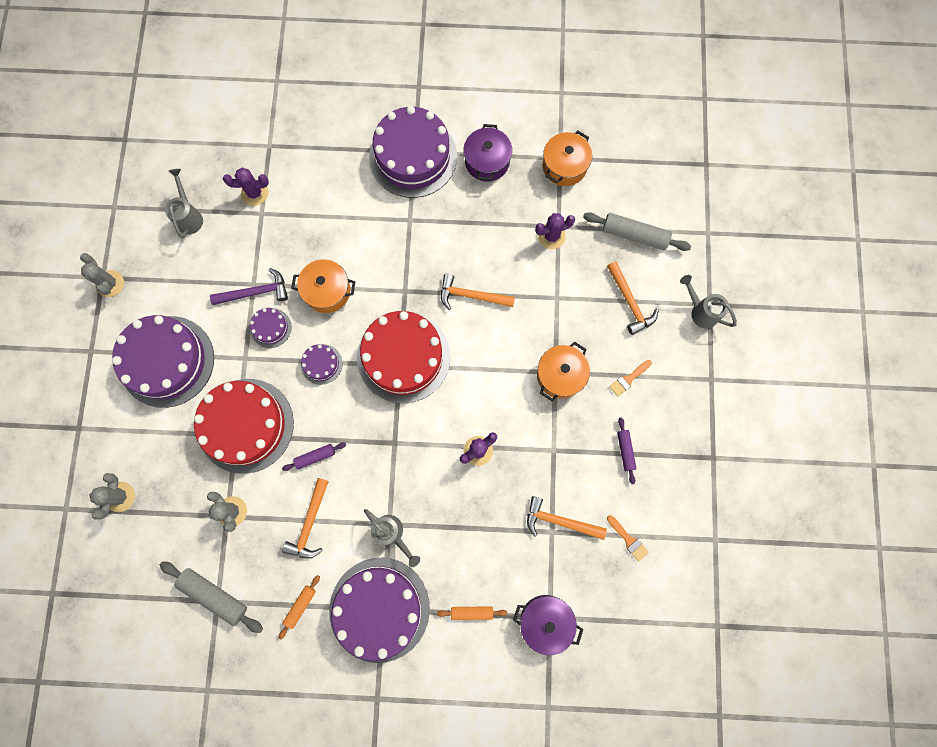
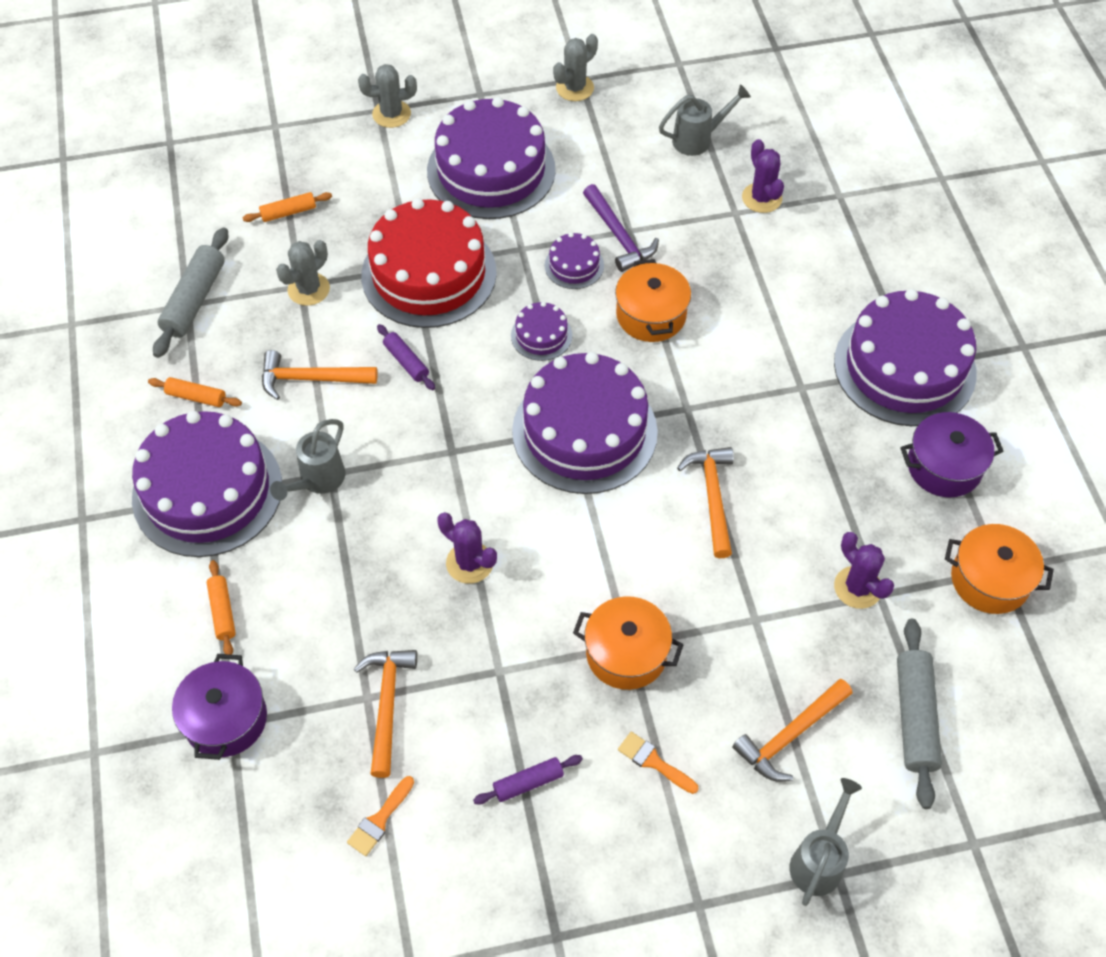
camera: 75 degrees right, 20 degrees down
(120, 496) = (302, 172): grey cactus -> grey cactus (391, 114)
(156, 513) = (288, 212): none -> orange rolling pin
(403, 357) = (584, 431): red cake -> purple cake

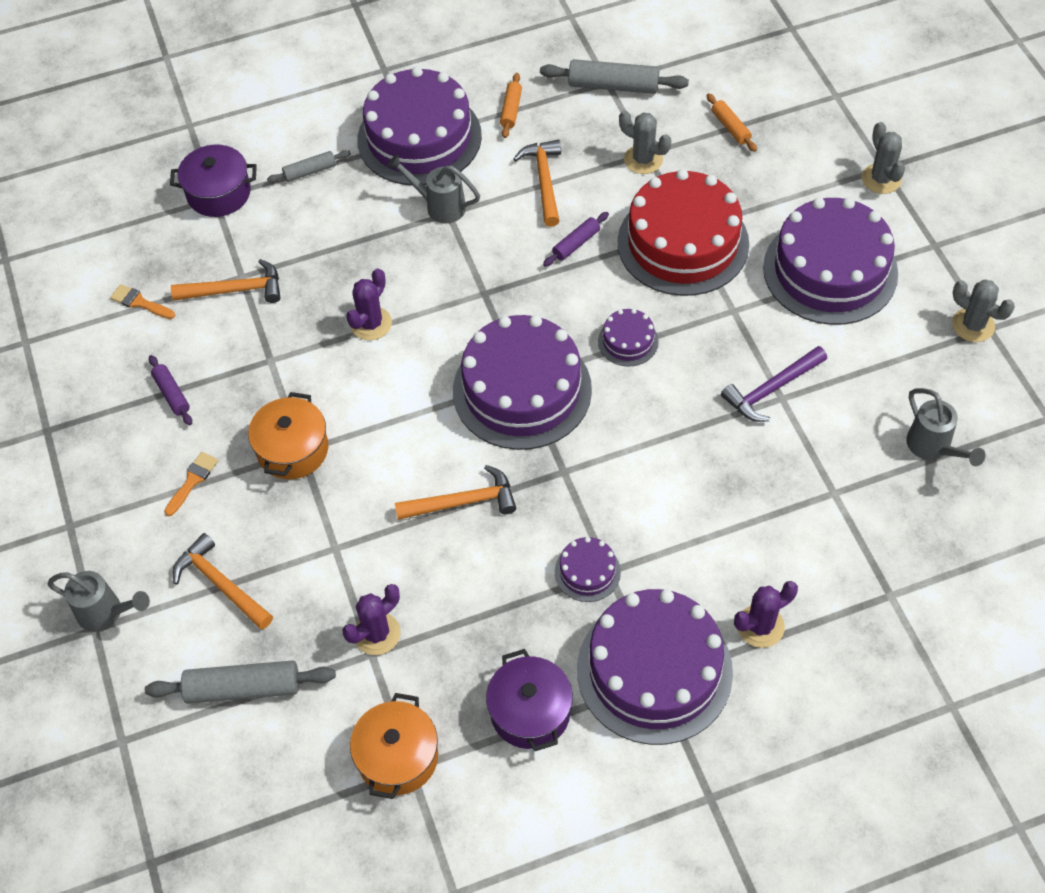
camera: 85 degrees right, 0 degrees up
(222, 612) = (310, 171): orange rolling pin -> grey rolling pin
(574, 265) = (722, 356): purple cake -> purple cake (587, 572)
(651, 315) = (673, 429): orange pot -> none
(761, 198) = (863, 516): purple cactus -> purple cactus (760, 626)

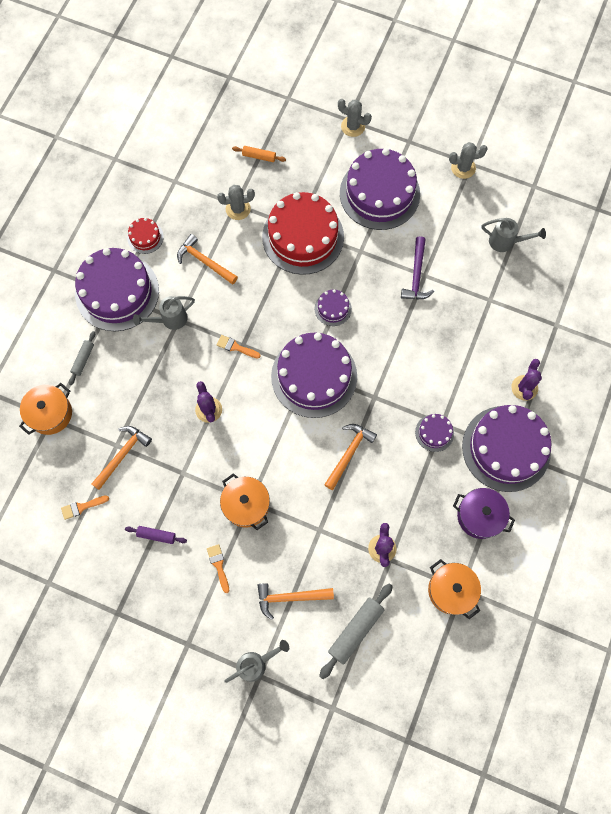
camera: 50 degrees left, 15 degrees up
(218, 193) = (50, 413): purple pot -> orange pot
(474, 289) = (236, 347): none -> orange brush
(511, 110) = (145, 237): orange rolling pin -> red cake
(576, 244) = (256, 281): purple rolling pin -> none
(613, 86) = (180, 181): grey rolling pin -> none

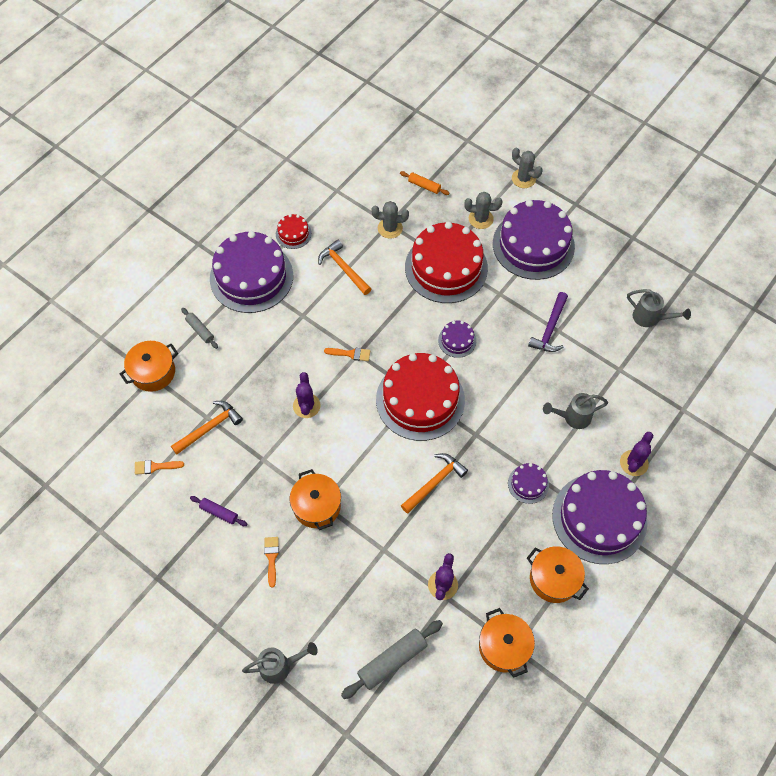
camera: 15 degrees right, 10 degrees down
(83, 359) = (200, 330): grey rolling pin -> grey rolling pin turned 75 degrees counterclockwise
(169, 320) = (294, 313): grey watering can -> grey watering can (572, 417)
(236, 347) = (350, 354): orange brush -> orange brush turned 150 degrees clockwise
(290, 597) = (334, 609): orange hammer -> none
(314, 376) = (420, 400): purple cake -> red cake
(463, 168) = (624, 240): grey cactus -> grey cactus (480, 219)
(479, 516) = (554, 579): purple pot -> orange pot

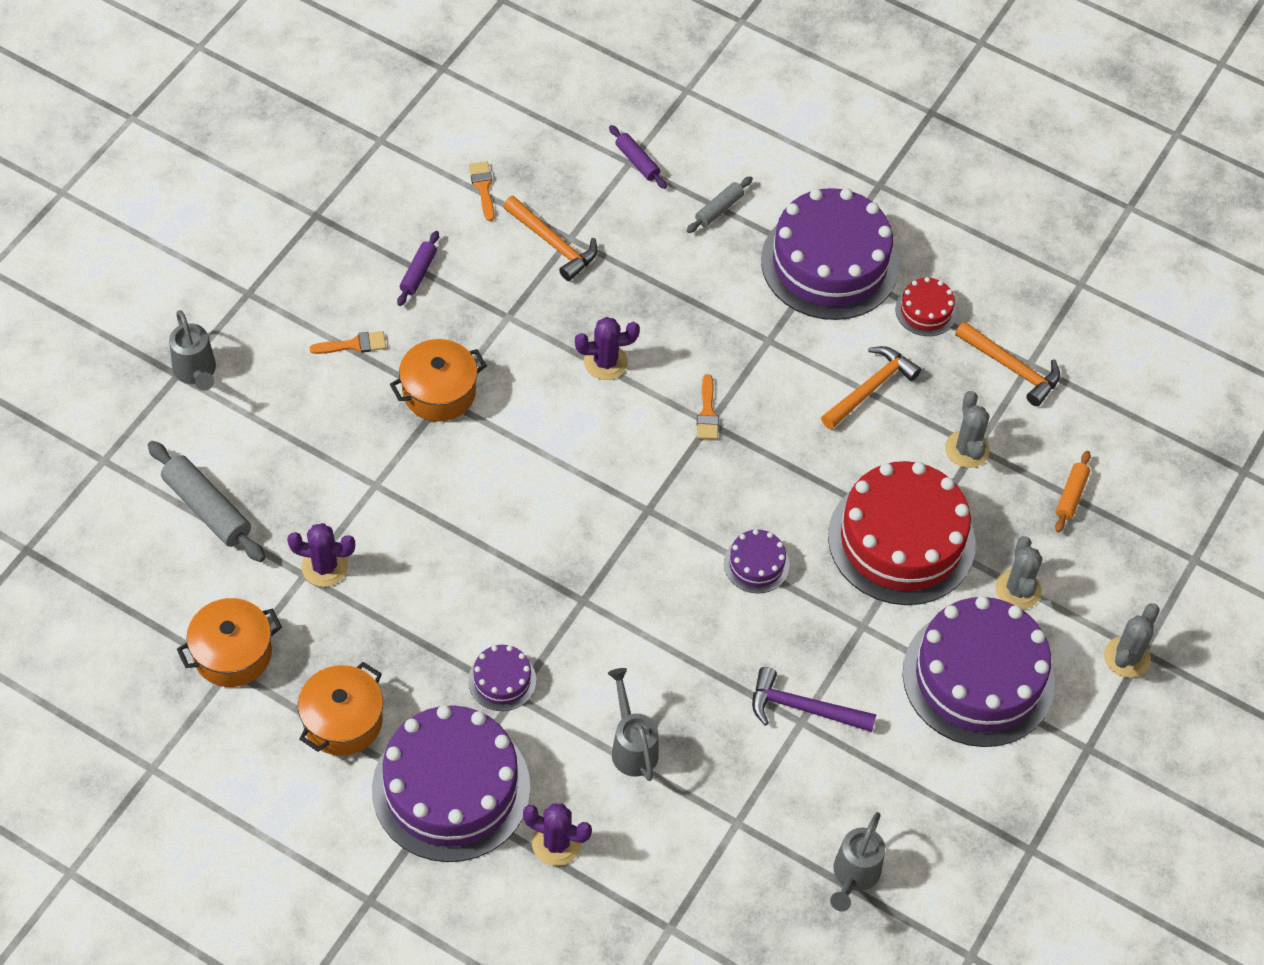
camera: 80 degrees right, 5 degrees down
(153, 372) = (637, 162): orange pot -> purple rolling pin
(420, 400) = (636, 517): red cake -> none
(435, 482) = (492, 546): orange hammer -> orange hammer (1011, 368)

